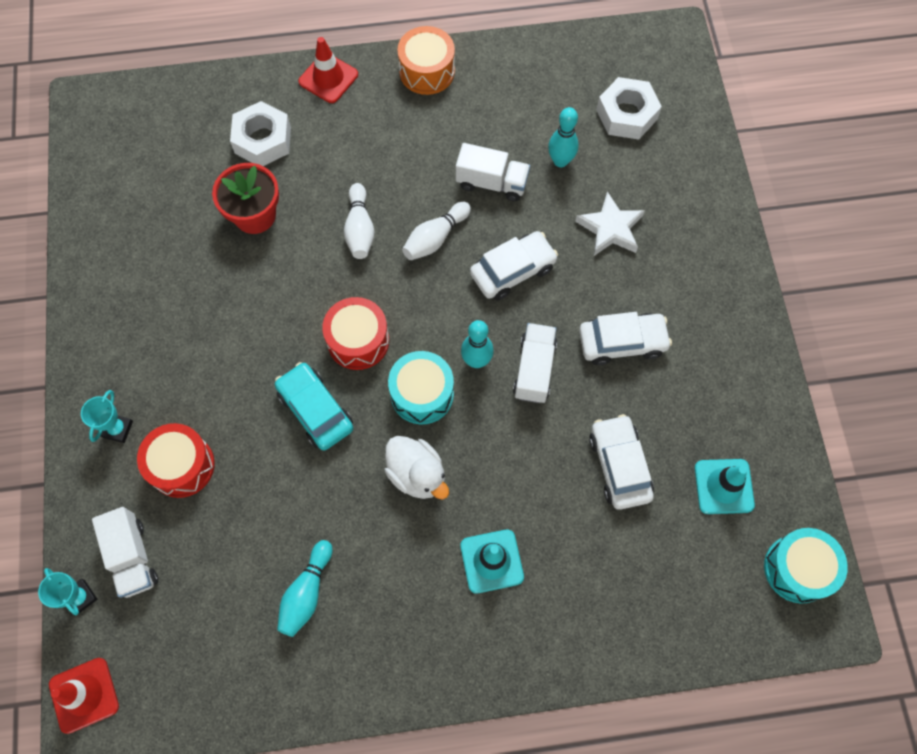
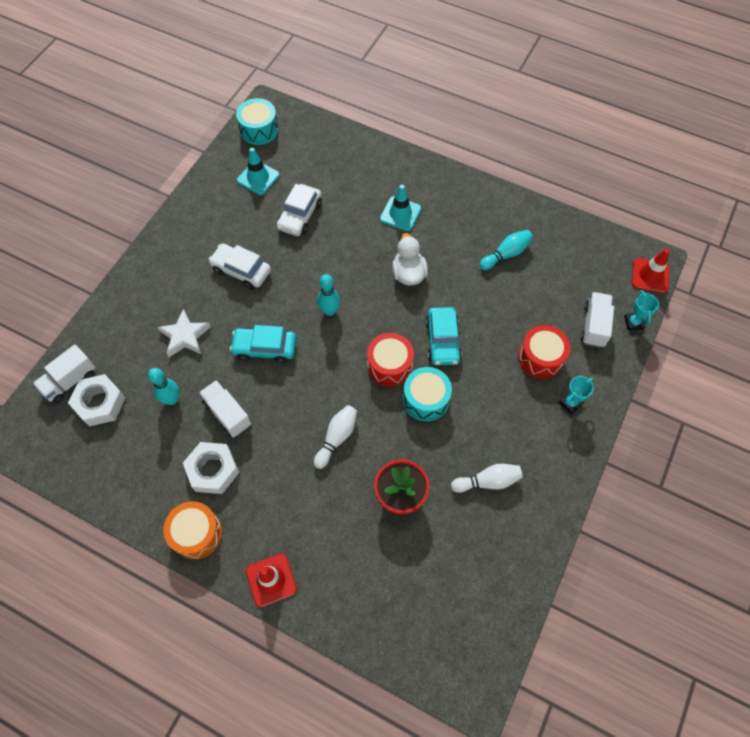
camera: 145 degrees left, 5 degrees down
(263, 140) = (356, 556): white nut -> white nut (213, 470)
(422, 394) = (374, 312): turquoise drum -> turquoise drum (426, 399)
(435, 238) = (294, 400): white bowling pin -> white bowling pin (487, 481)
(512, 270) = (265, 348): white car -> turquoise car
(534, 369) = (301, 286): white truck -> white truck (70, 381)

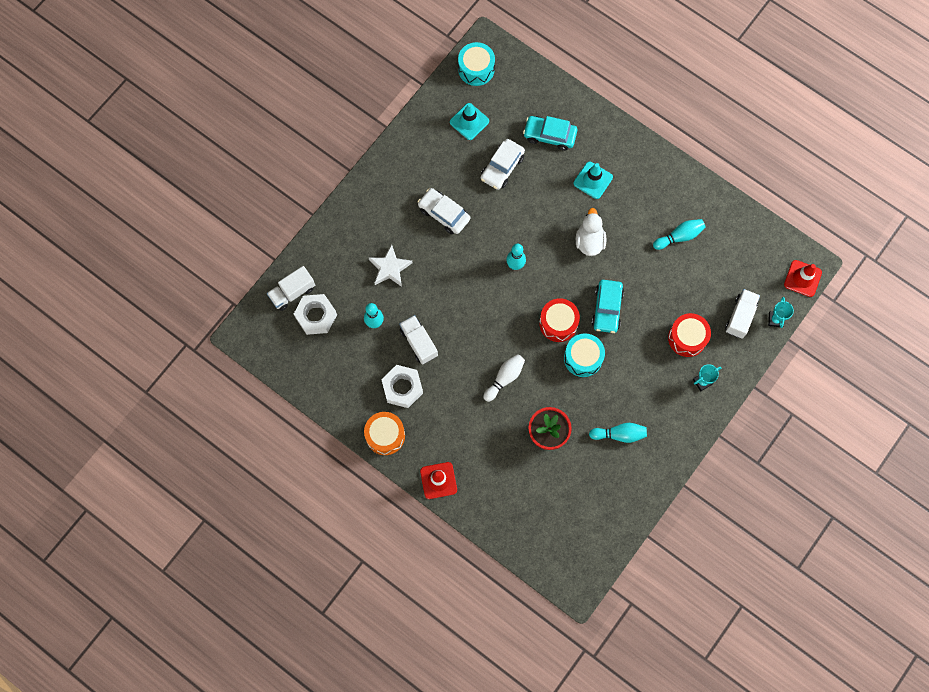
camera: 10 degrees right, 10 degrees up
(265, 348) = (456, 290): turquoise car -> turquoise car (549, 135)
(487, 481) = (619, 434): white bowling pin -> turquoise bowling pin

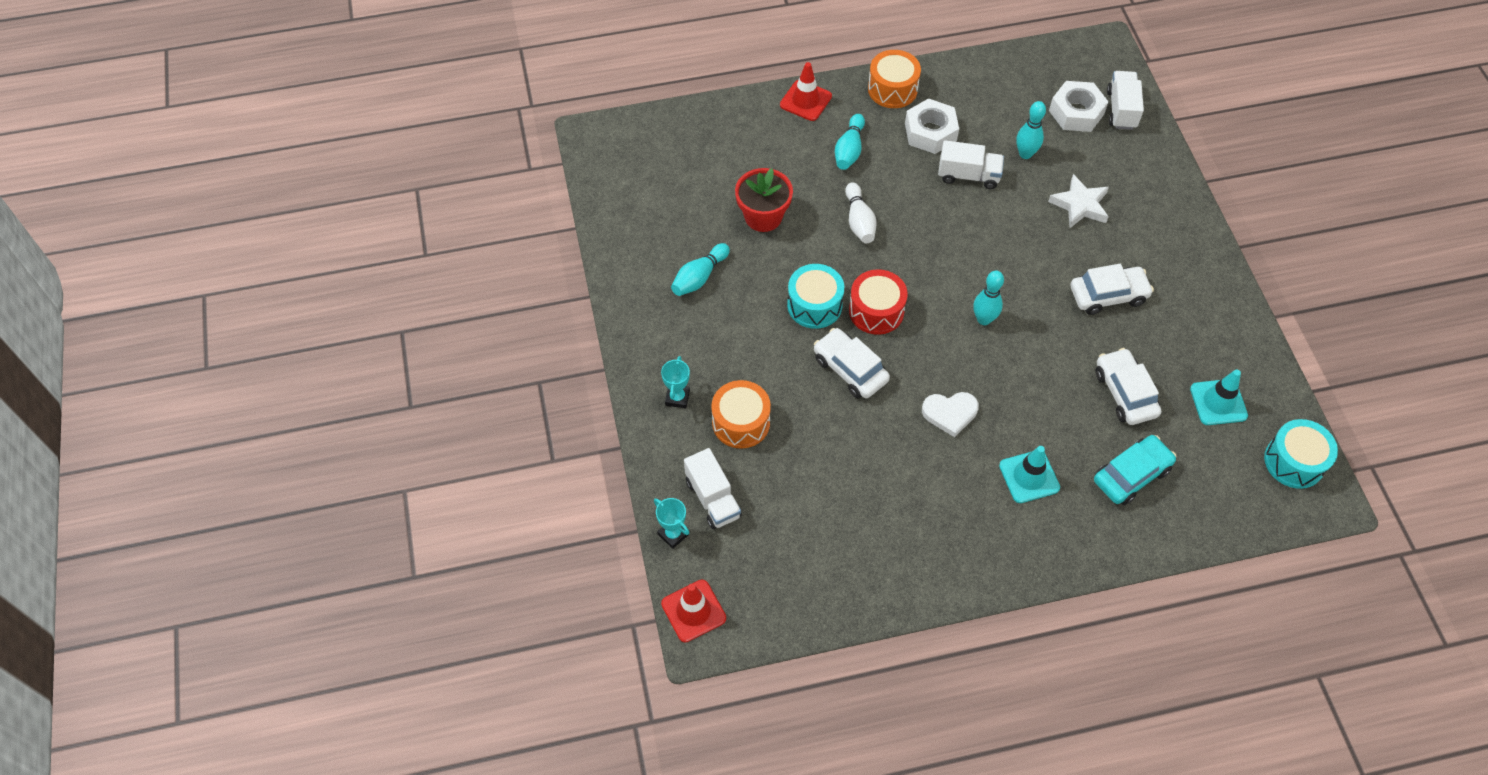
camera: 130 degrees right, 15 degrees down
(589, 241) = (950, 413): white duck -> white heart
(607, 309) = (850, 369): turquoise car -> white car
(679, 236) = (872, 514): turquoise bowling pin -> turquoise bowling pin (849, 150)
(687, 338) = (741, 422): red drum -> orange drum

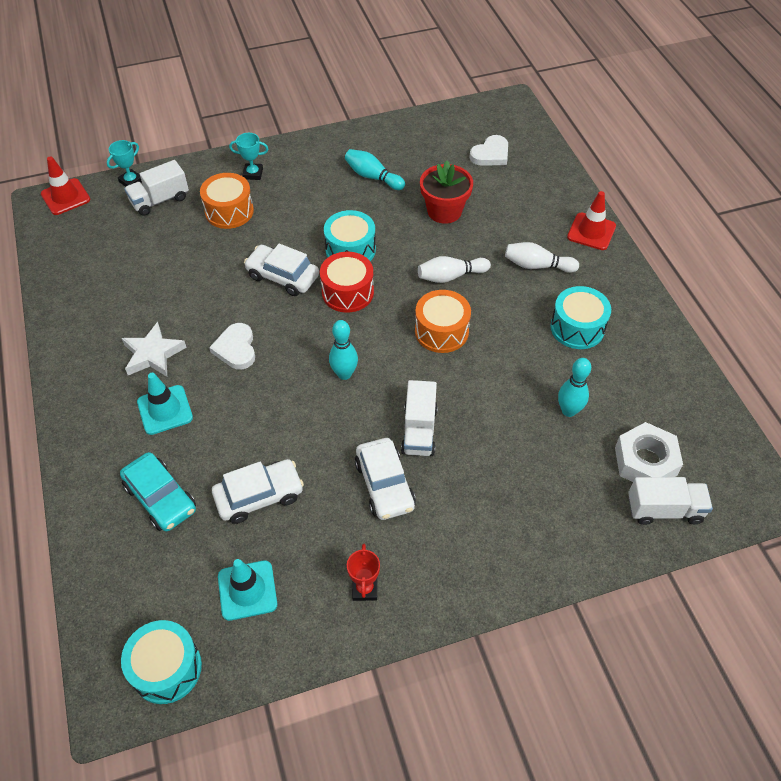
camera: 85 degrees right, 5 degrees down
(676, 165) = (491, 154): none -> white heart
(849, 150) = (537, 266): turquoise bowling pin -> white bowling pin
(850, 369) = (282, 276): white car -> white car turned 105 degrees counterclockwise
(892, 89) = (627, 296): orange drum -> orange drum (441, 331)
(930, 132) = (577, 328): white nut -> turquoise drum
(968, 175) = (526, 360): white truck -> white truck (419, 430)
(1080, 205) = (506, 461): white star -> white star (153, 354)
(1208, 316) = (364, 589): none -> red trophy

